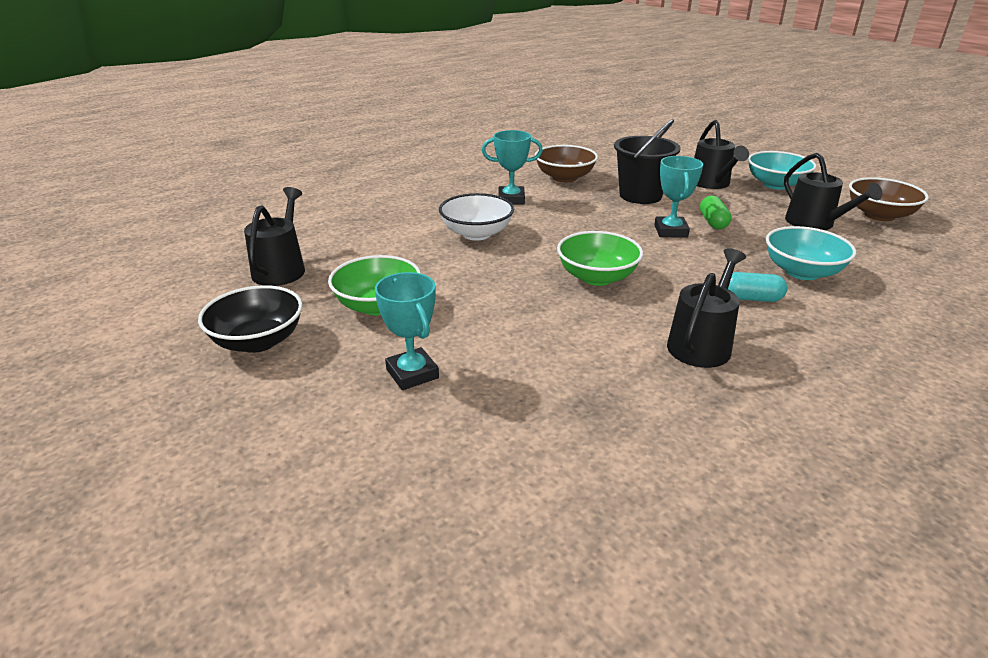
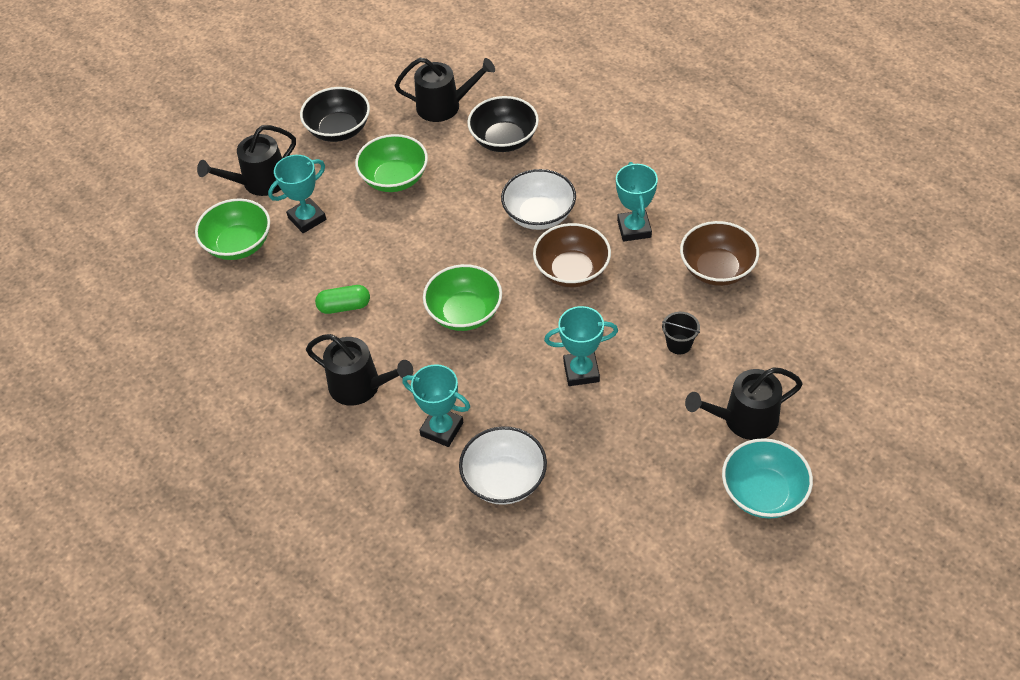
camera: 85 degrees right, 20 degrees up
(361, 242) = (504, 140): none -> black bowl
(435, 441) = (238, 244): none -> green bowl
(640, 195) = (679, 344): black bucket -> black bucket, size x0.48
(713, 222) = (615, 412): green capsule -> green capsule (344, 306)
(751, 298) = (442, 429): turquoise capsule -> turquoise trophy
(802, 272) = (504, 480): turquoise bowl -> white bowl
(814, 223) = (637, 514): black watering can -> black watering can (260, 182)
(879, 215) = (683, 595): brown bowl -> brown bowl (572, 271)

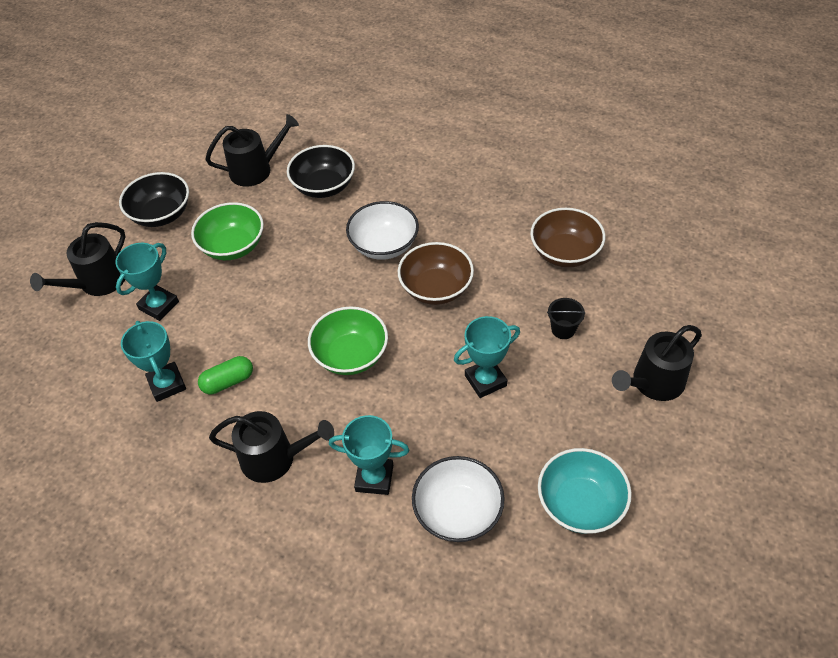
camera: 20 degrees left, 0 degrees up
(238, 244) = (96, 349): green bowl -> none
(634, 229) = (475, 236): turquoise trophy -> turquoise trophy (167, 384)
(763, 493) = (704, 448): turquoise bowl -> turquoise bowl (580, 504)

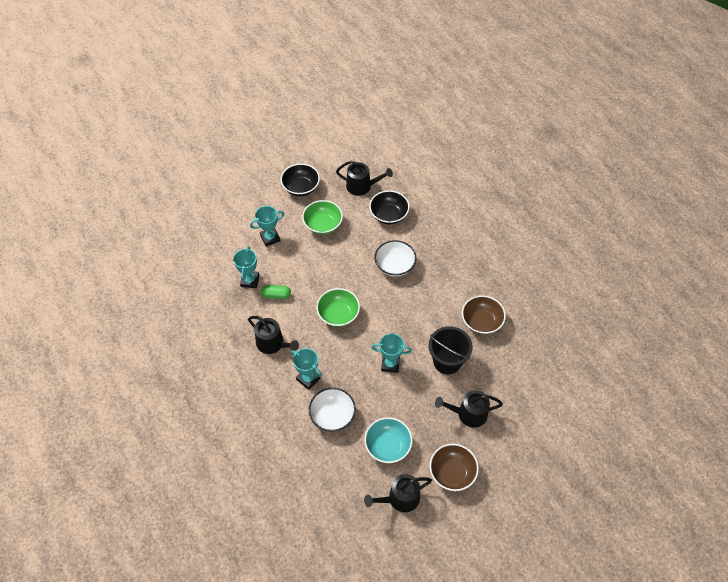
camera: 30 degrees right, 5 degrees up
(98, 282) = (251, 210): black watering can -> black watering can (400, 498)
(436, 288) = (402, 304): brown bowl -> brown bowl (452, 472)
(563, 329) = (447, 361): black bucket -> black bucket, size x2.08

